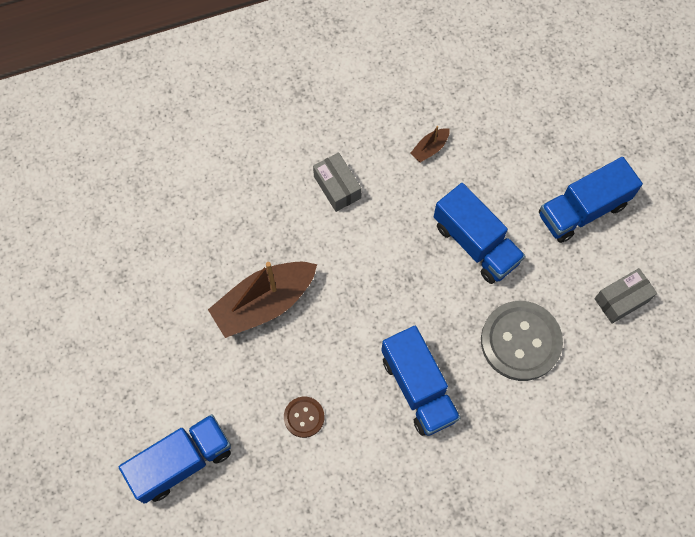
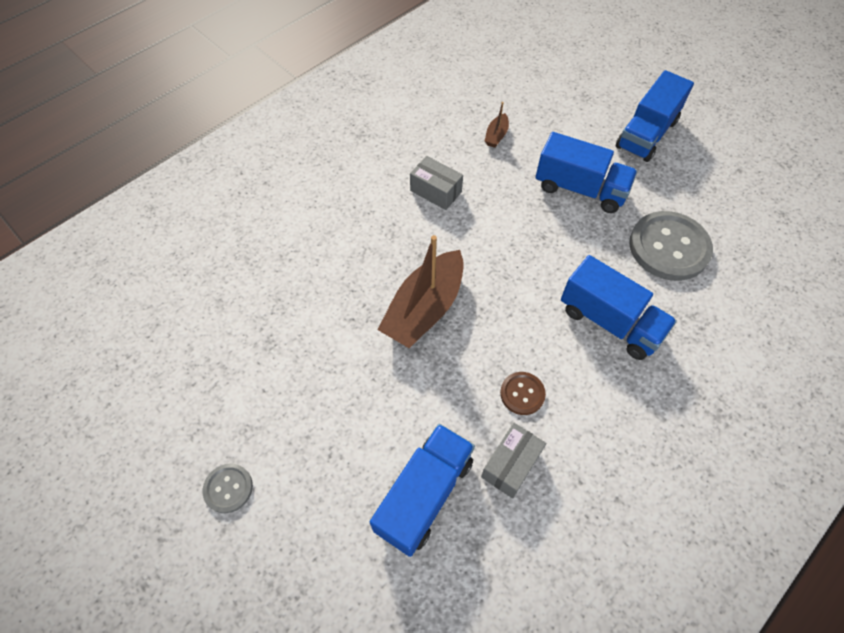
camera: 25 degrees left, 10 degrees down
(38, 387) = (228, 488): none -> grey button
(621, 300) = (724, 184): grey box -> grey box (511, 465)

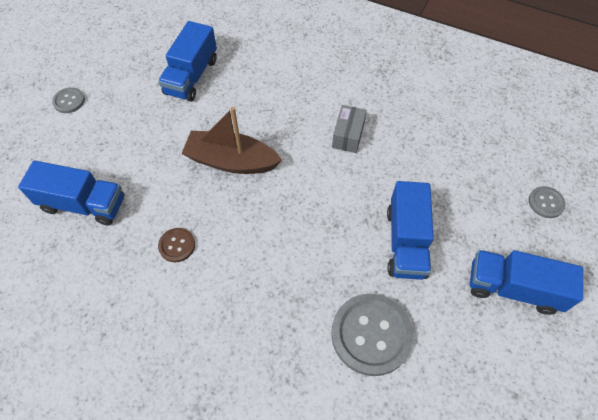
camera: 70 degrees right, 0 degrees up
(496, 136) = (434, 161): brown boat -> none
(511, 465) = (116, 252): grey box -> none
(570, 80) = (546, 203): none -> grey button
(609, 321) = (266, 297): blue truck -> blue truck (191, 76)

